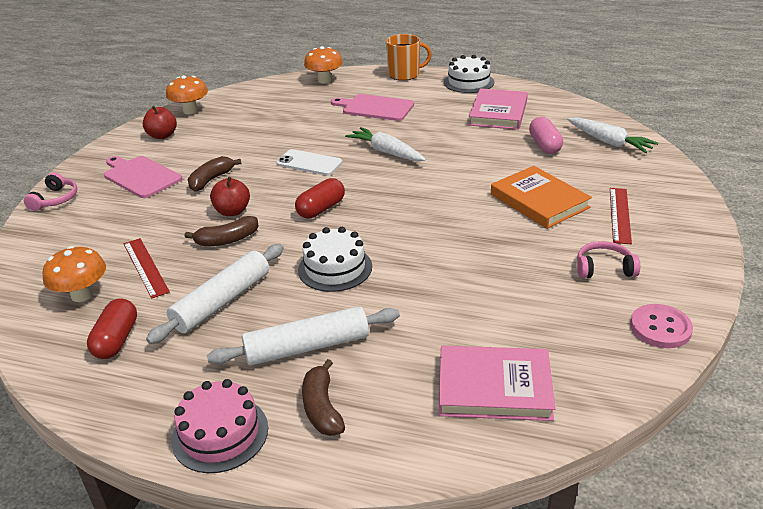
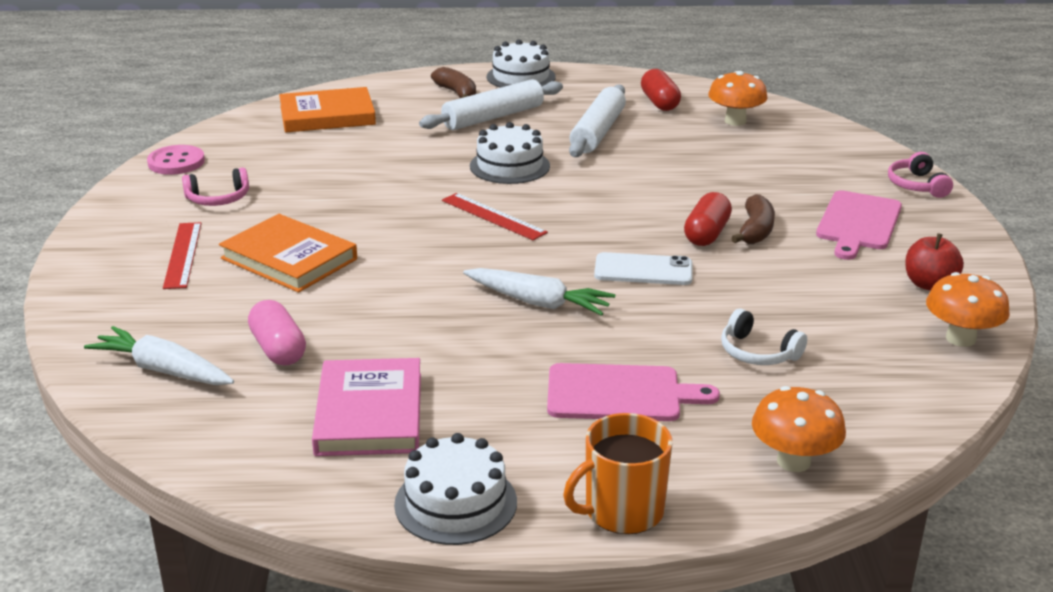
camera: 160 degrees right, 5 degrees down
(140, 176) = (858, 223): pink cutting board -> pink cutting board turned 90 degrees clockwise
(145, 267) = (706, 144): red ruler -> red ruler (493, 216)
(220, 434) = (521, 77): pink cake -> white cake
(227, 240) = (651, 174): brown banana -> none
(232, 211) = (679, 199): red apple -> none
(293, 116) = (758, 352): none -> white headphones
(321, 209) = (572, 215): red capsule -> red capsule (706, 234)
(494, 387) = (327, 116): pink book -> orange book

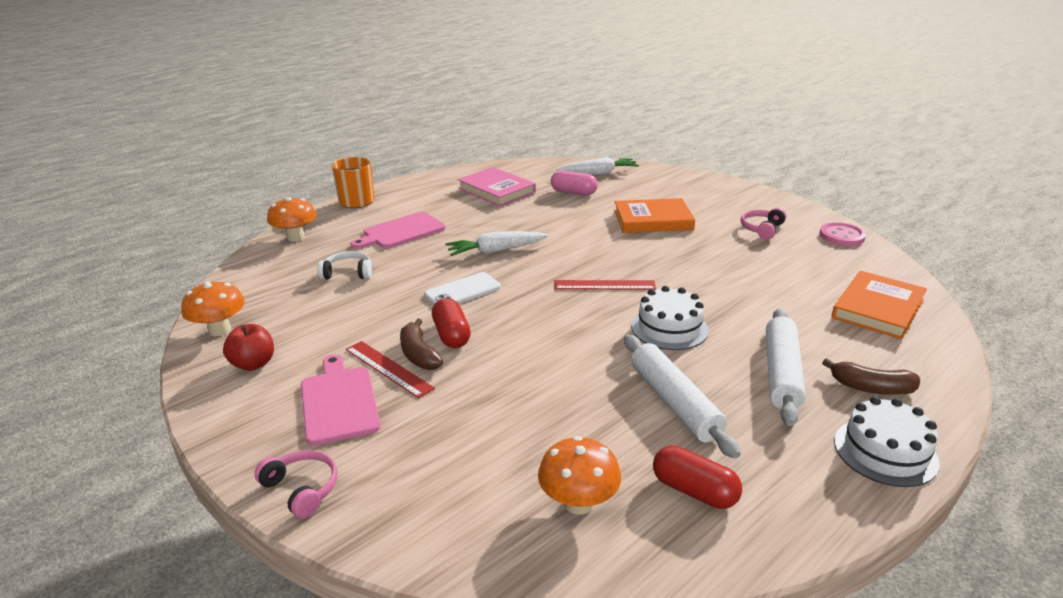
camera: 140 degrees right, 0 degrees up
(183, 255) = (700, 203): red ruler -> red ruler (388, 368)
(456, 503) = (422, 183): white cake -> none

